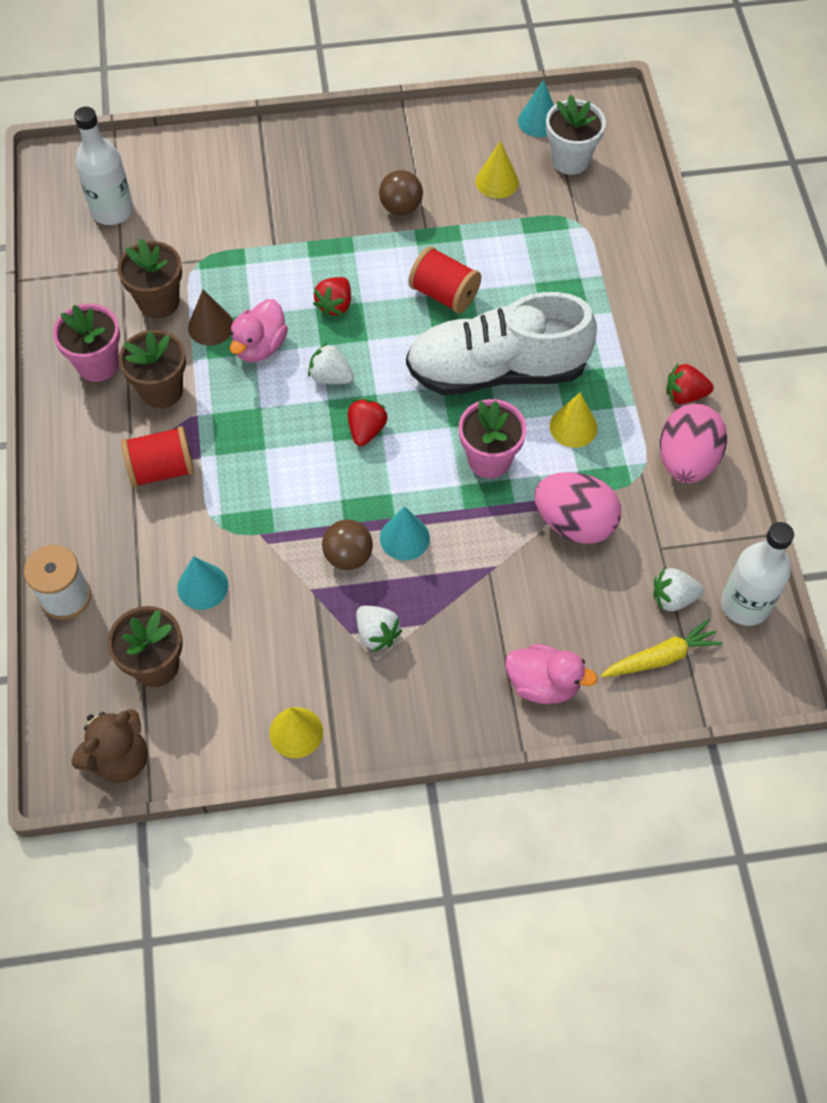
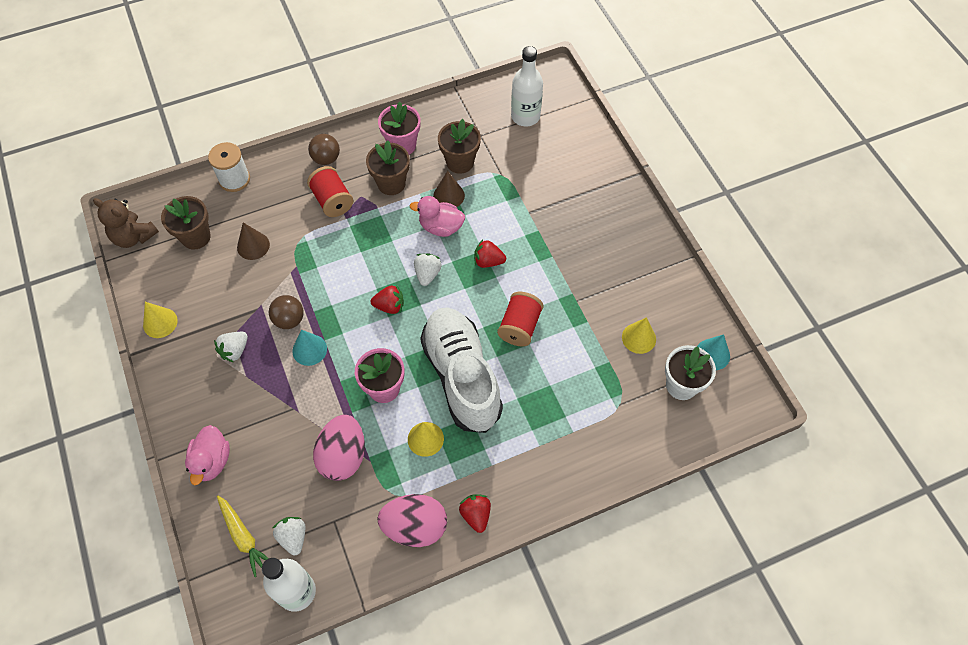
camera: 75 degrees right, 0 degrees up
(202, 586) = (253, 246): turquoise cone -> brown cone
(401, 207) = (589, 280): brown ball -> brown ball (326, 159)

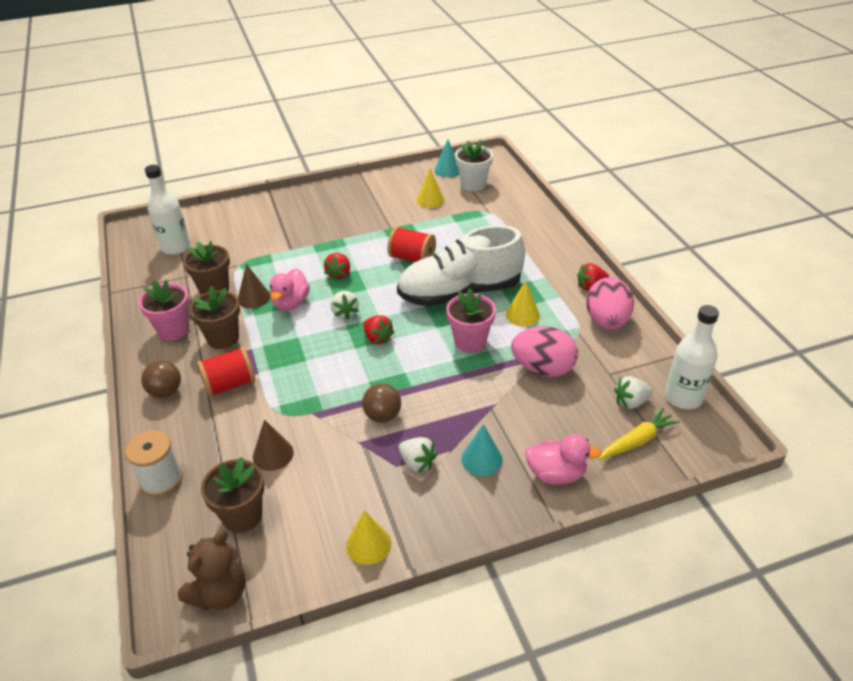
camera: 85 degrees left, 20 degrees down
(309, 350) = (422, 397): turquoise cone -> turquoise cone (481, 459)
(389, 306) = (377, 338): red strawberry -> red strawberry turned 135 degrees clockwise
(427, 274) = (345, 312): white strawberry -> white strawberry turned 120 degrees counterclockwise

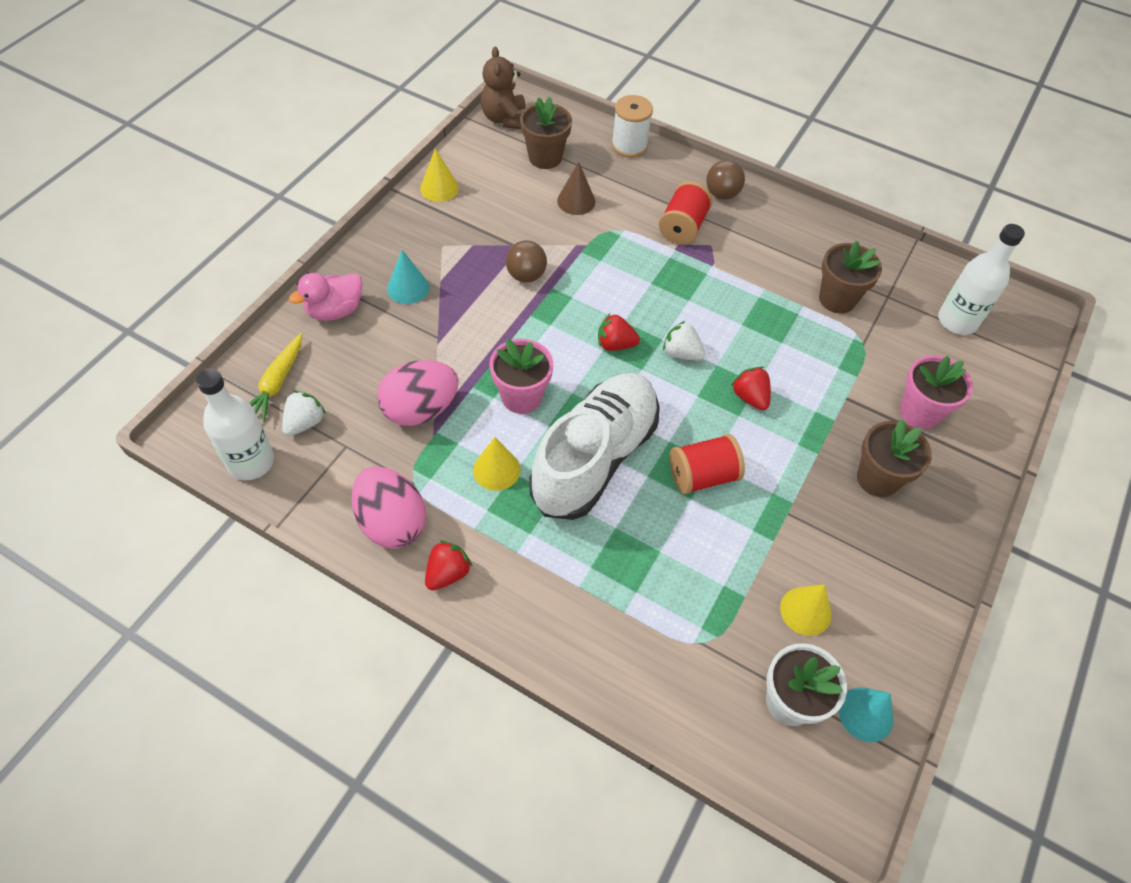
camera: 135 degrees right, 15 degrees up
(173, 330) = (802, 241): pink flower pot -> pink flower pot (919, 412)
(223, 338) = (750, 259): brown flower pot -> brown flower pot (877, 479)
(254, 297) = (788, 314): brown cone -> none
(291, 303) = (746, 330): pink duck -> none
(417, 463) = (458, 256): white strawberry -> none

